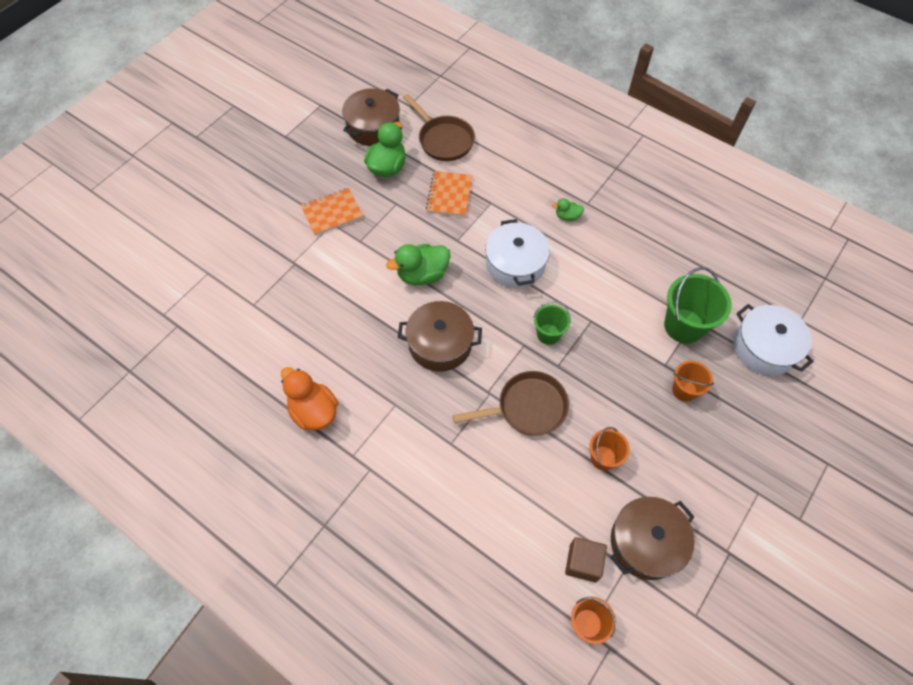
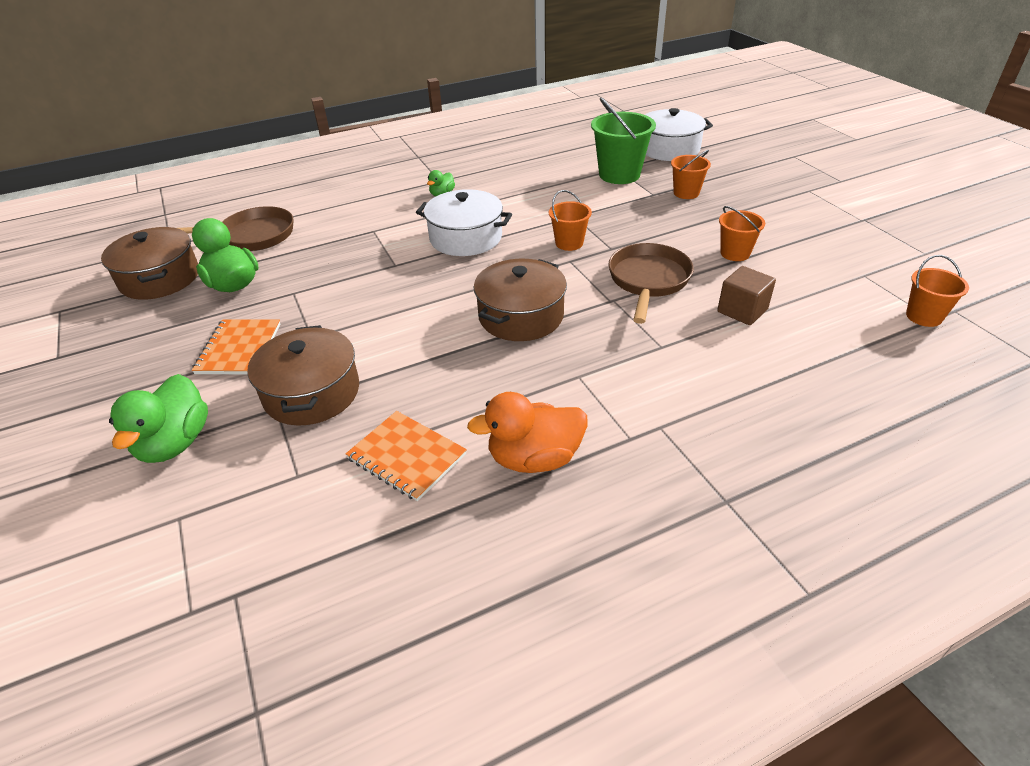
camera: 60 degrees left, 20 degrees down
(422, 274) = (414, 302): green duck -> green duck (175, 443)
(449, 195) = (329, 253): orange notebook -> orange notebook (406, 456)
(548, 334) = (569, 243): green bucket -> orange bucket
(583, 562) = (851, 299): brown cube -> brown cube (742, 310)
(646, 542) = (839, 257): brown pot -> brown pot (312, 393)

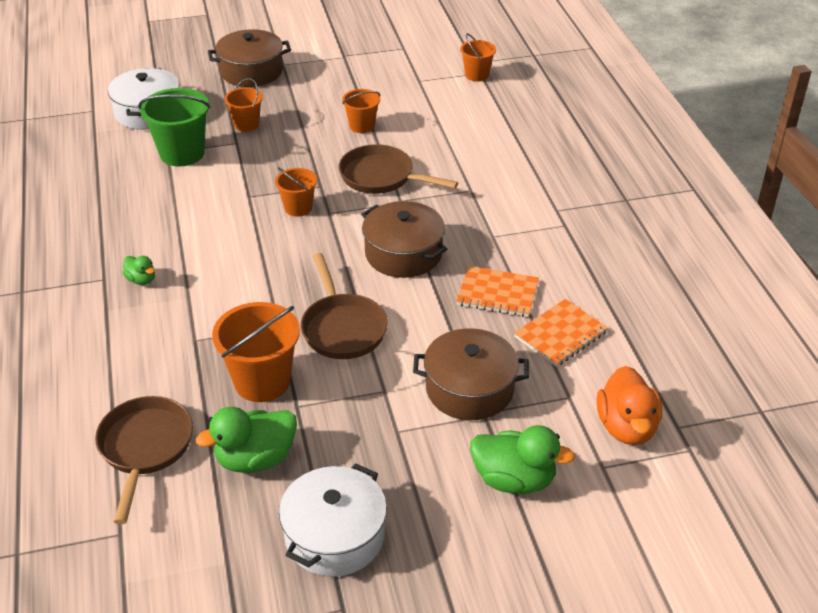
camera: 80 degrees left, 0 degrees up
(160, 278) = (207, 533): brown pot -> brown pot (251, 71)
(239, 348) = (384, 445): orange notebook -> orange notebook (497, 293)
(323, 270) = (262, 381): none -> orange bucket
(397, 298) = (342, 328): none -> brown pan
(466, 238) = (251, 272): white pot -> white pot (334, 536)
(534, 458) = (575, 271): orange duck -> orange duck (626, 427)
(742, 310) = (441, 143): brown cube -> none

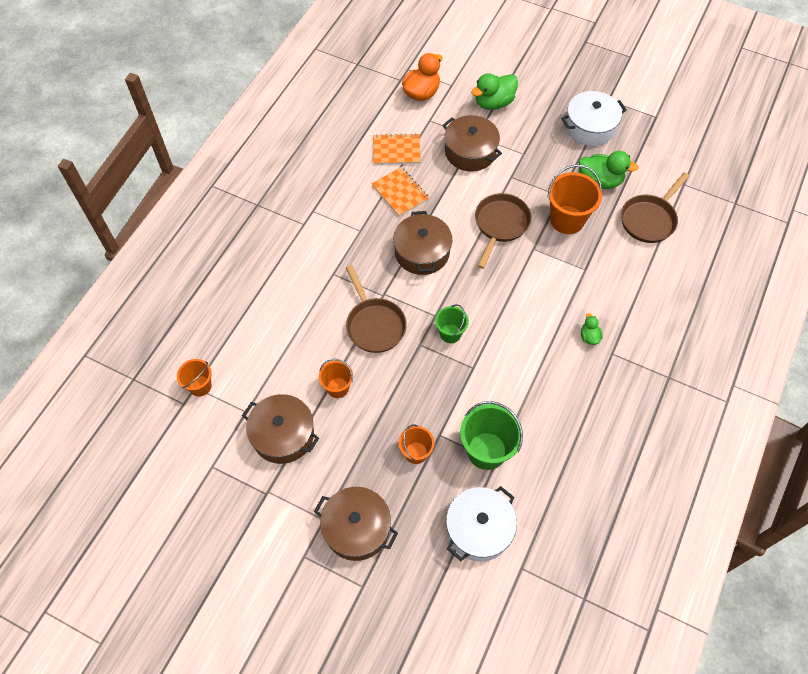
camera: 140 degrees left, 20 degrees up
(298, 208) = (450, 333): orange bucket -> green bucket
(371, 84) = (283, 435): none -> brown pot
(514, 480) = (494, 103): green duck -> green duck turned 90 degrees counterclockwise

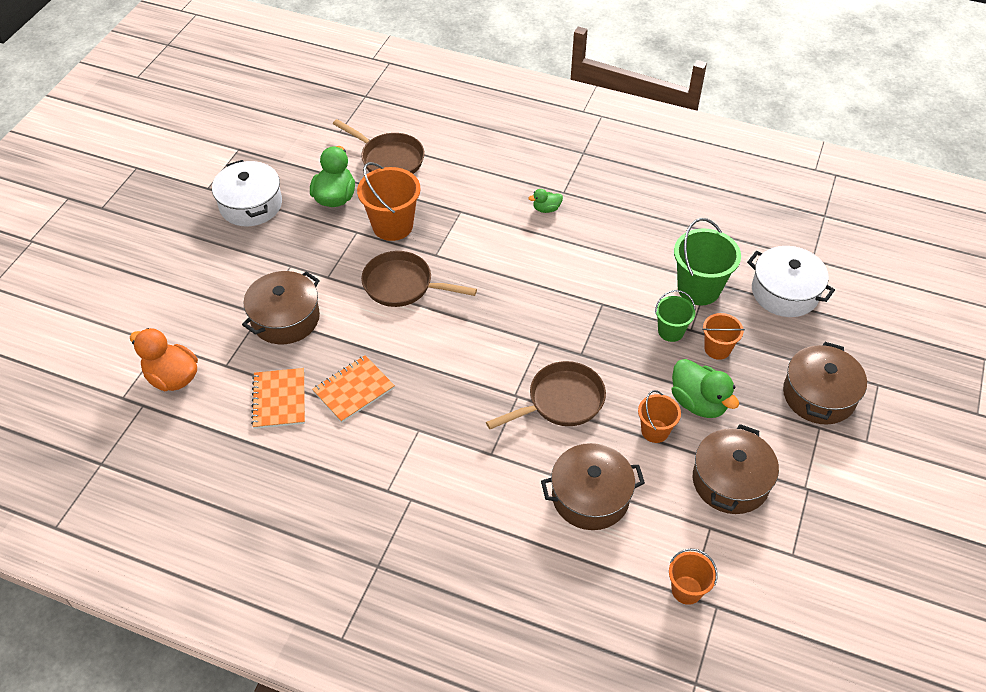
camera: 95 degrees left, 10 degrees down
(422, 252) = (449, 360): brown pot -> brown pot (590, 496)
(450, 333) = (561, 326): green bucket -> green bucket (671, 331)
(494, 103) = (200, 297): green duck -> green duck (698, 403)

